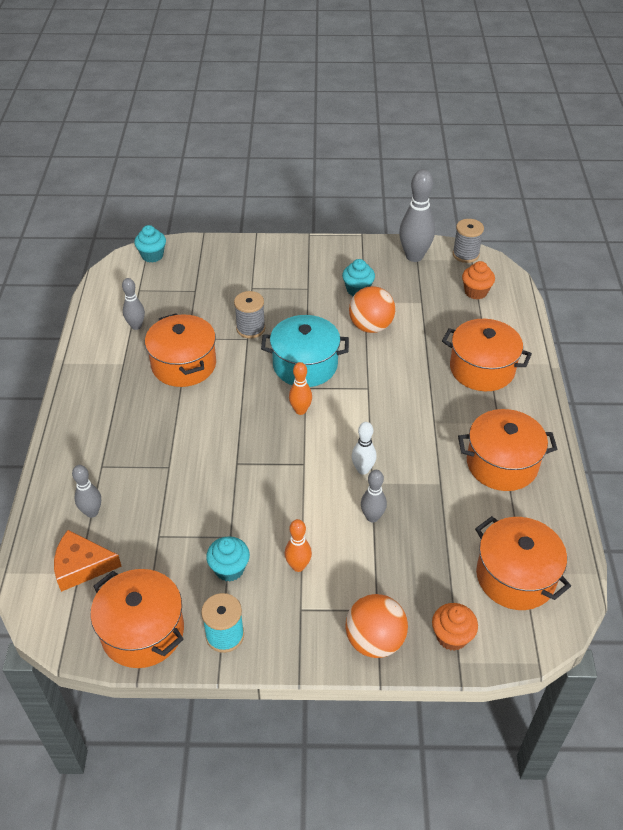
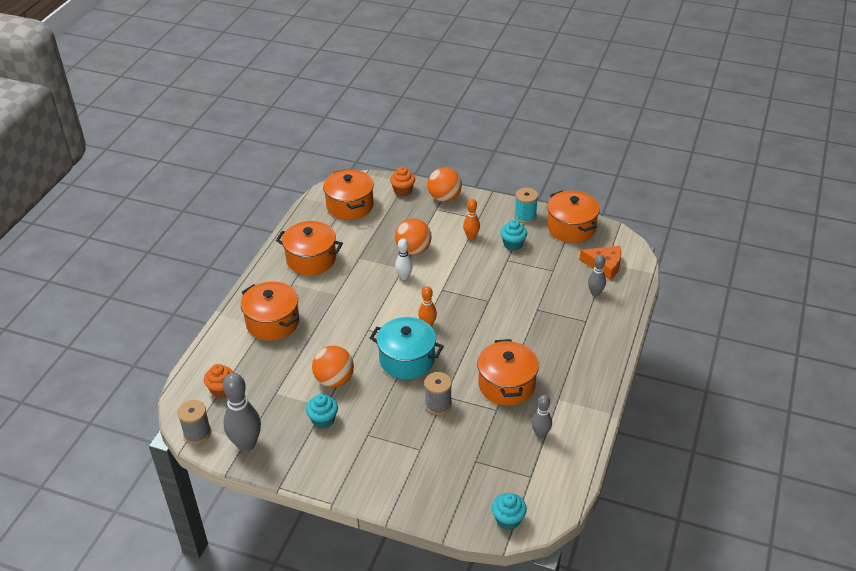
camera: 160 degrees left, 5 degrees down
(372, 517) = (413, 250): grey bowling pin -> orange ball

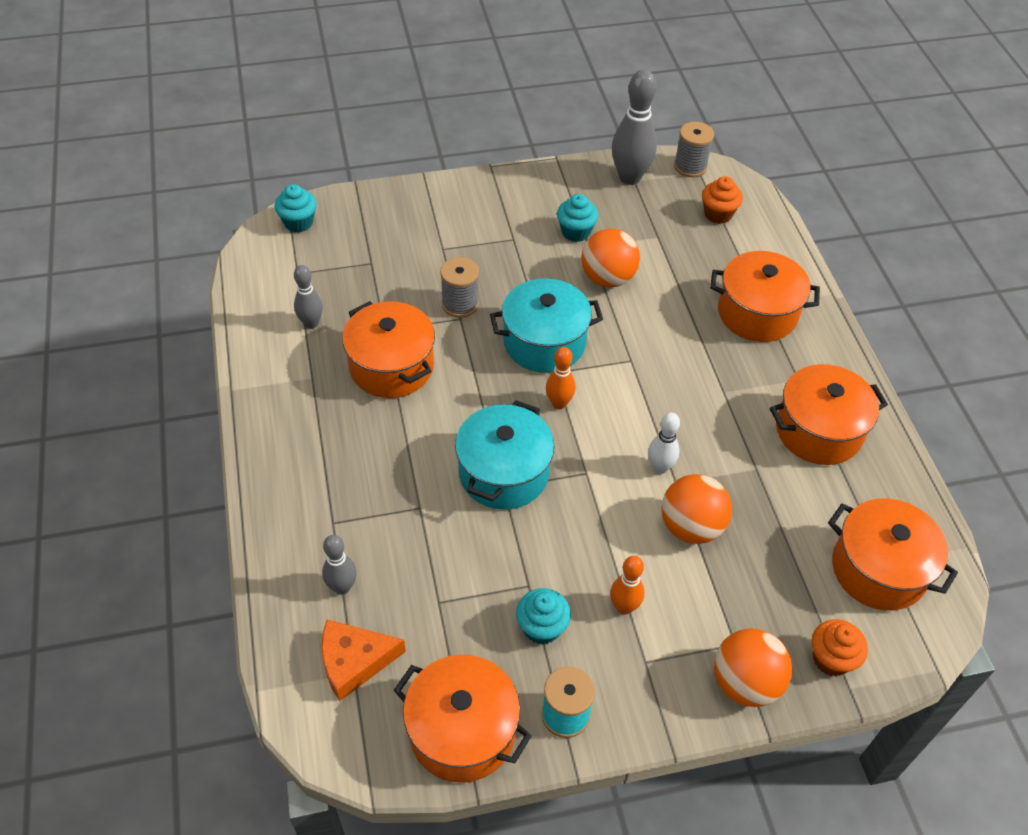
camera: 145 degrees right, 10 degrees up
(483, 306) = (503, 473): none -> turquoise pot

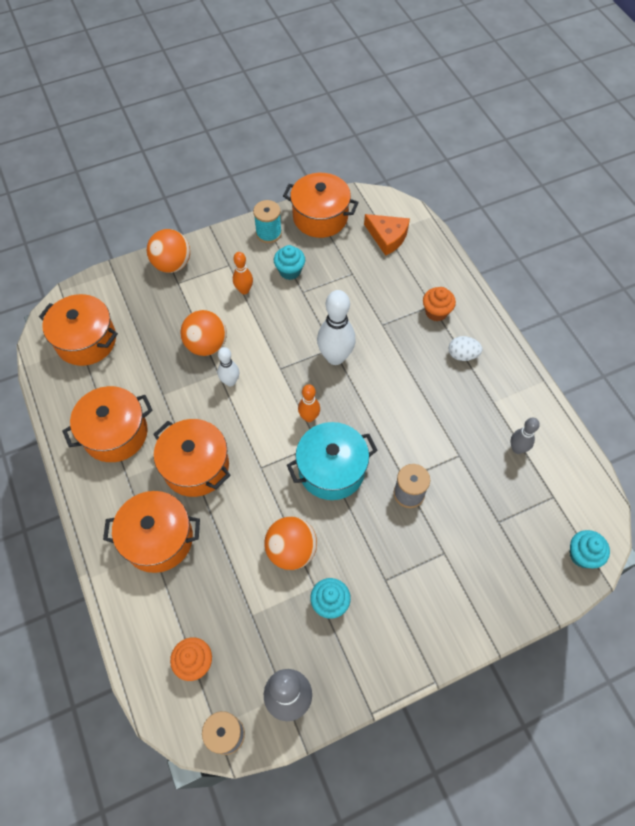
camera: 170 degrees right, 10 degrees up
(323, 442) = (462, 355): none -> white egg
(342, 587) = (410, 271): grey bowling pin -> none
(354, 661) = (387, 237): orange cheese -> orange cheese turned 60 degrees clockwise
(391, 366) = (440, 423): orange pot -> orange pot (196, 466)
(503, 473) = (335, 357): turquoise pot -> white bowling pin
(831, 659) = (122, 285): orange cupcake -> orange cupcake (436, 312)

